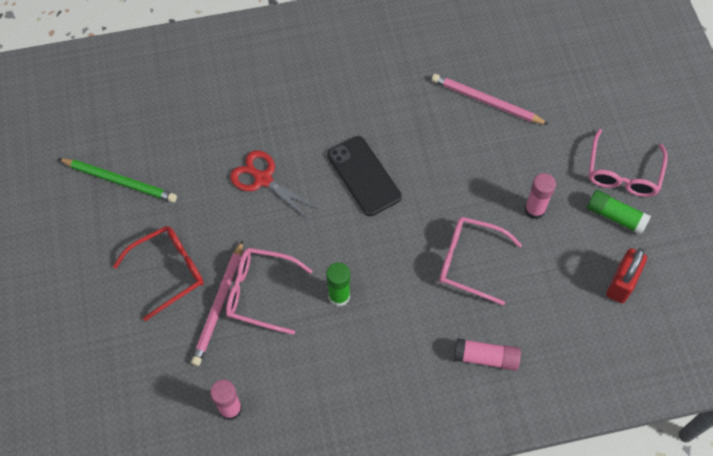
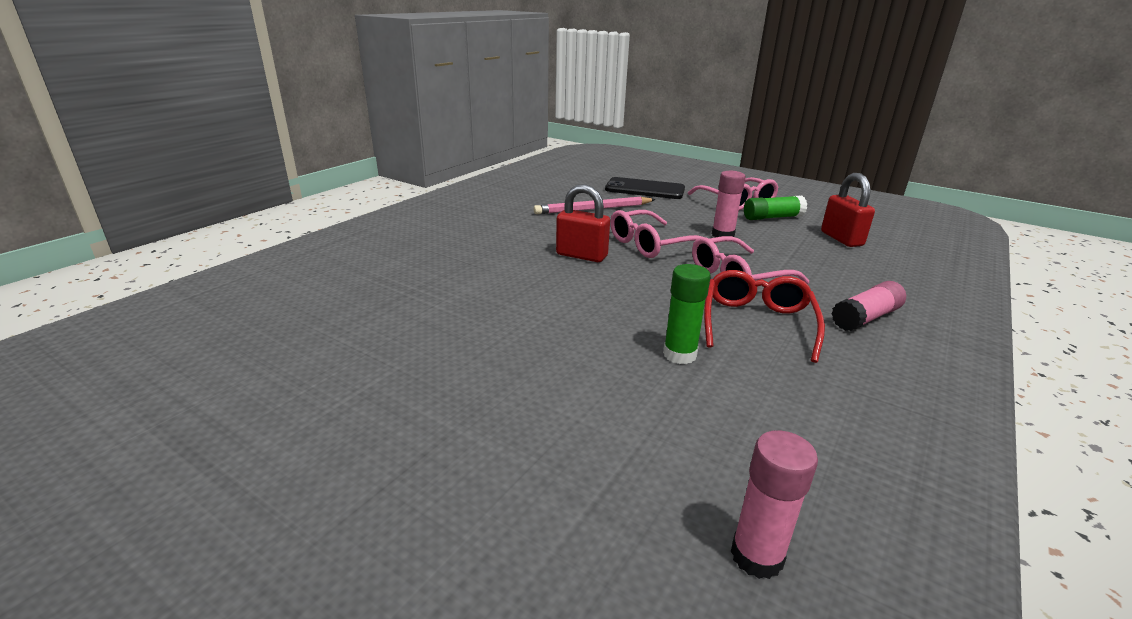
camera: 45 degrees left, 35 degrees down
(120, 181) = (232, 416): green pencil -> none
(168, 272) = (431, 463): red glasses -> red glasses (757, 323)
(219, 305) = (558, 448): pink pencil -> none
(261, 293) = (594, 403): pink glasses -> pink glasses (651, 244)
(263, 179) = (458, 320): red scissors -> none
(364, 176) = (563, 275): black phone -> black phone (644, 189)
(400, 162) = (581, 255): none -> red padlock

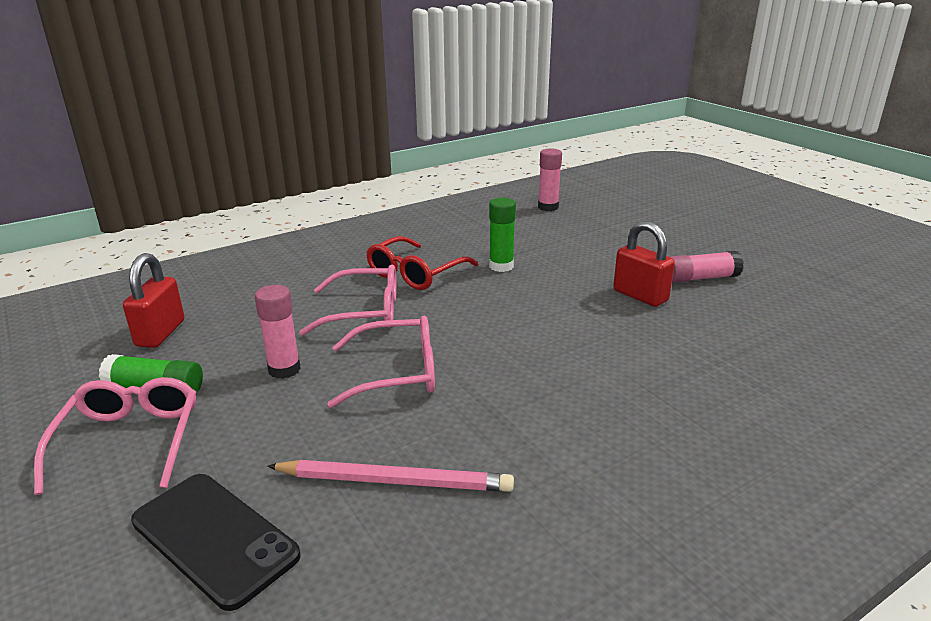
camera: 155 degrees left, 0 degrees up
(581, 255) = (501, 373): red padlock -> red padlock (640, 296)
(866, 318) = (327, 262): pink glue stick -> pink glue stick (700, 278)

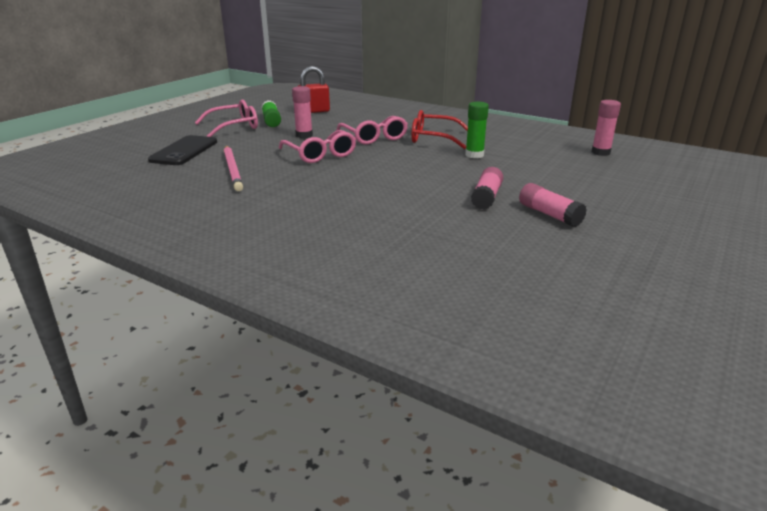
camera: 65 degrees right, 0 degrees up
(640, 296) = (486, 197): red padlock -> pink glue stick

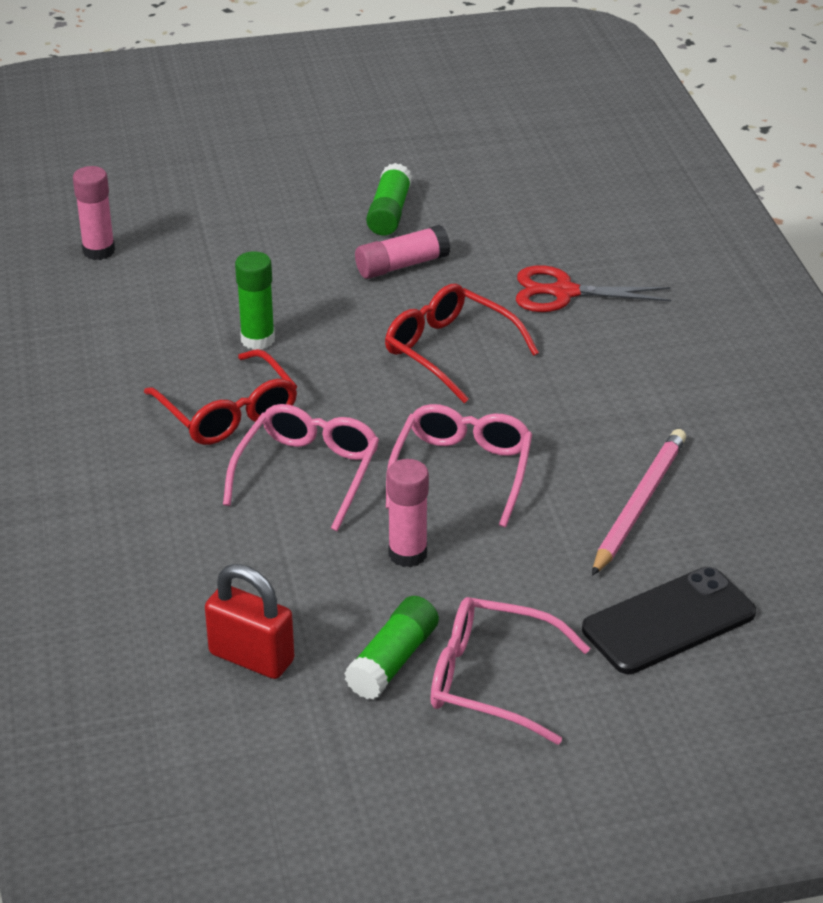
camera: 135 degrees left, 10 degrees up
(389, 221) = (563, 292): none -> red scissors
(394, 180) = (450, 351): none -> red glasses
(549, 214) = (389, 213): pink glue stick -> green glue stick

